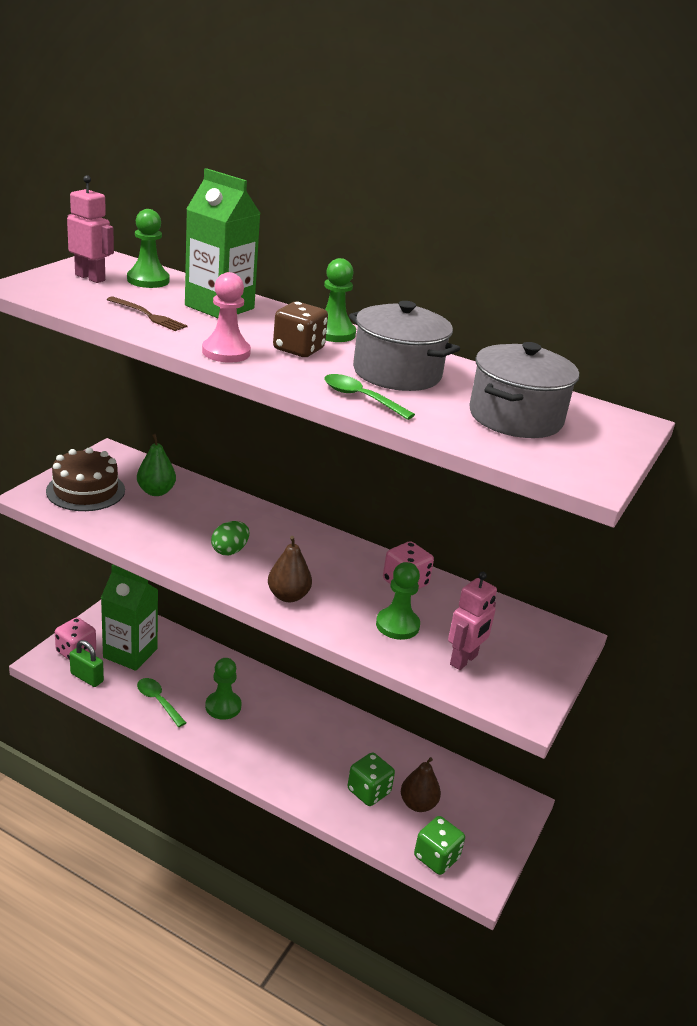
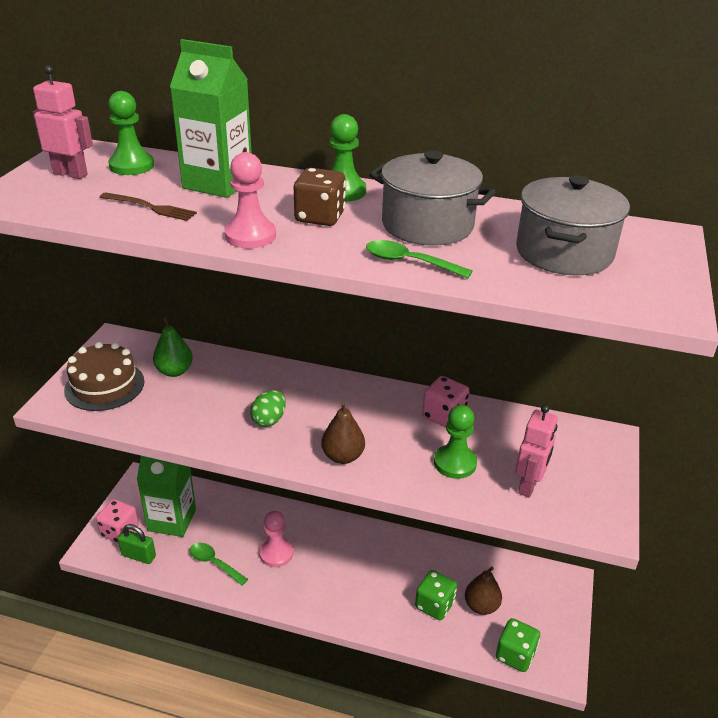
camera: 10 degrees left, 5 degrees up
(223, 706) = (276, 553): green pawn -> pink pawn

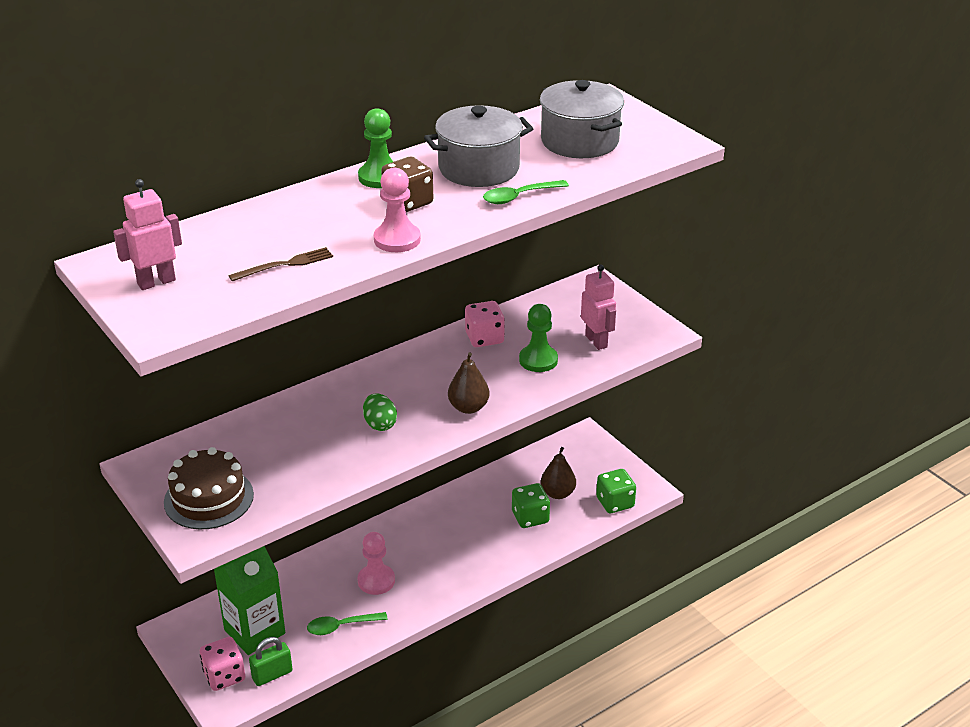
camera: 50 degrees left, 0 degrees up
(131, 166) = (185, 248): green pawn -> none
(174, 371) = (243, 448): green pear -> none
(218, 183) = (284, 221): green carton -> none

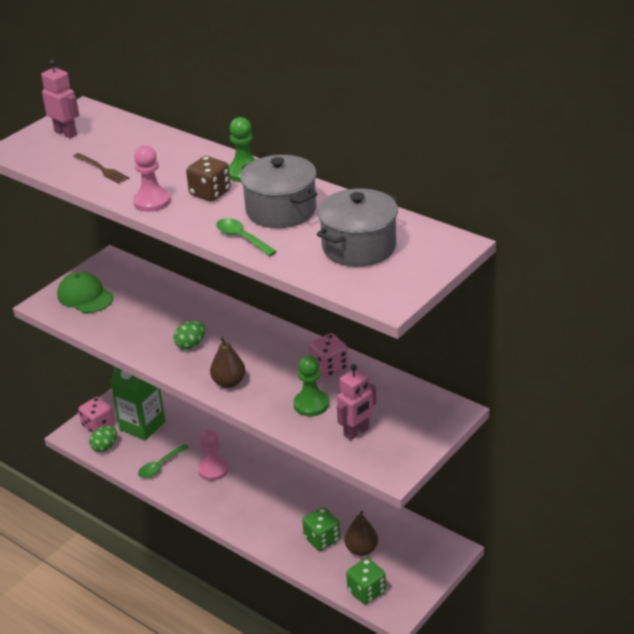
camera: 75 degrees right, 0 degrees up
(209, 498) = (85, 296): brown cake -> green cap
(272, 675) = (105, 447): green padlock -> green egg
(341, 626) = (160, 466): green spoon -> green spoon turned 105 degrees counterclockwise

